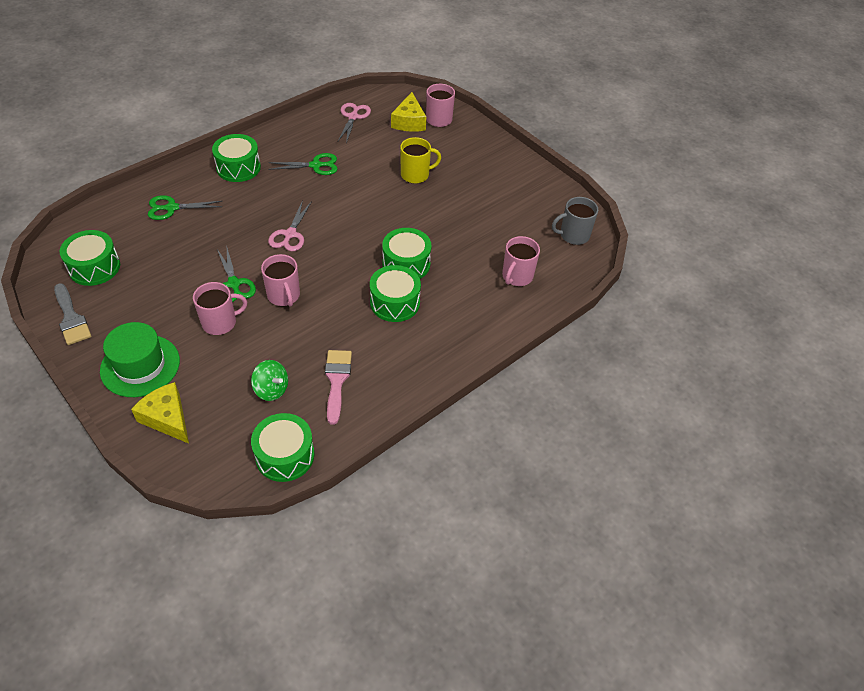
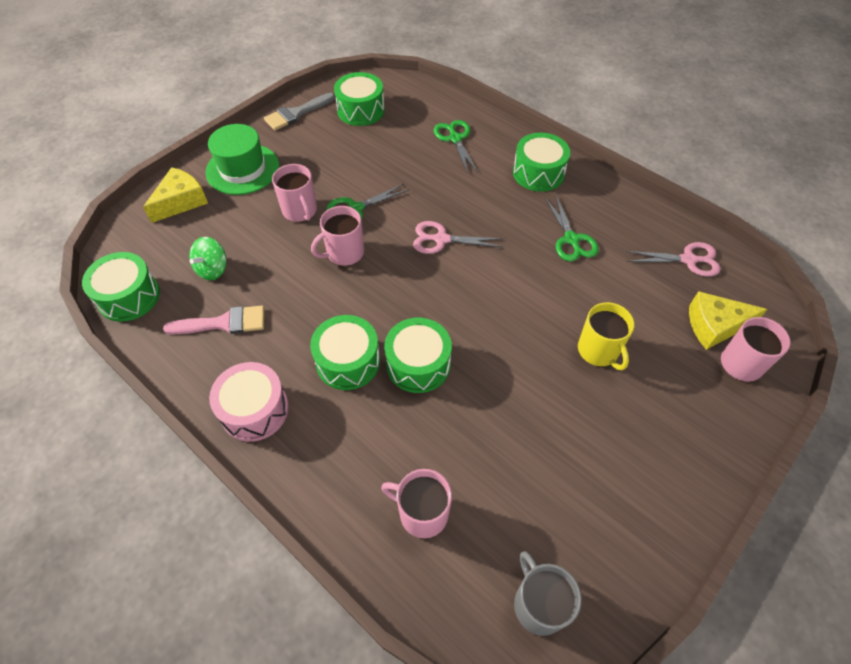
camera: 85 degrees right, 5 degrees up
(426, 361) = (254, 410): none -> pink drum

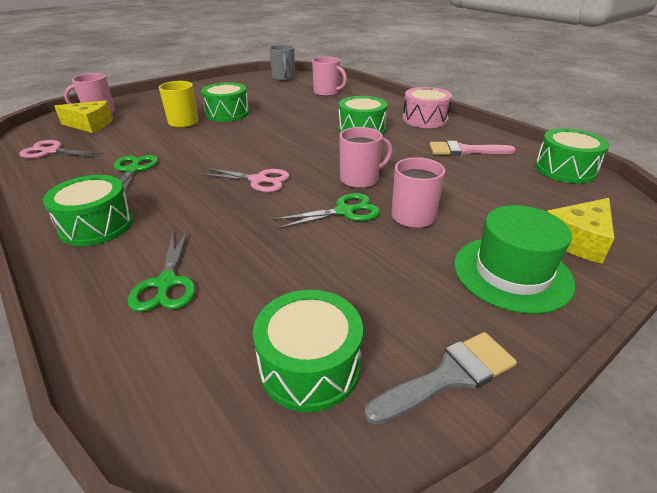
camera: 170 degrees left, 20 degrees down
(213, 269) = (493, 179): green spinning top -> none
(418, 364) = (311, 126): green drum -> green drum (227, 113)

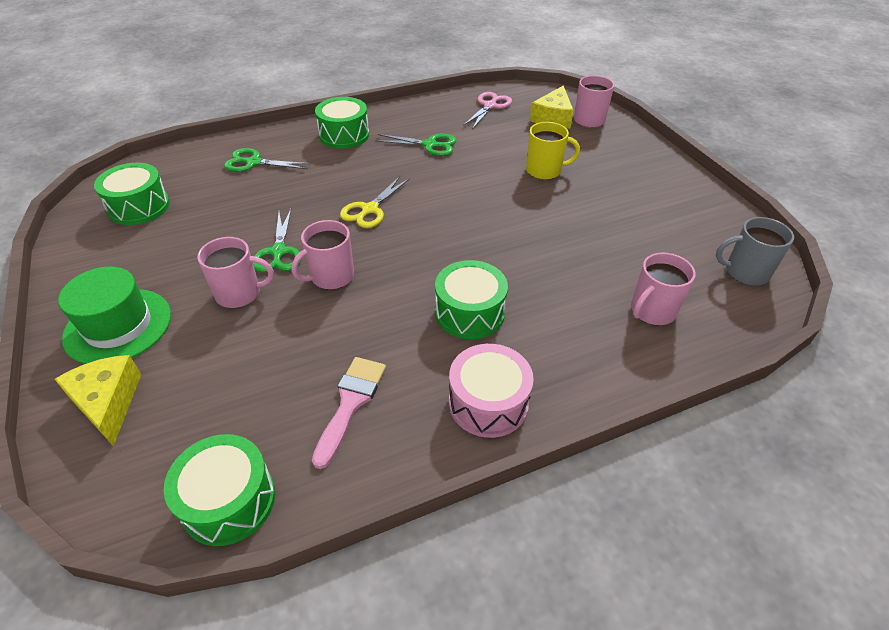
camera: 105 degrees right, 10 degrees up
(227, 113) = (567, 202): green drum -> none
(258, 180) = (370, 209): pink scissors -> yellow scissors
(360, 179) = (331, 276): pink mug -> pink mug turned 60 degrees clockwise
(449, 376) = (80, 255): grey brush -> none

